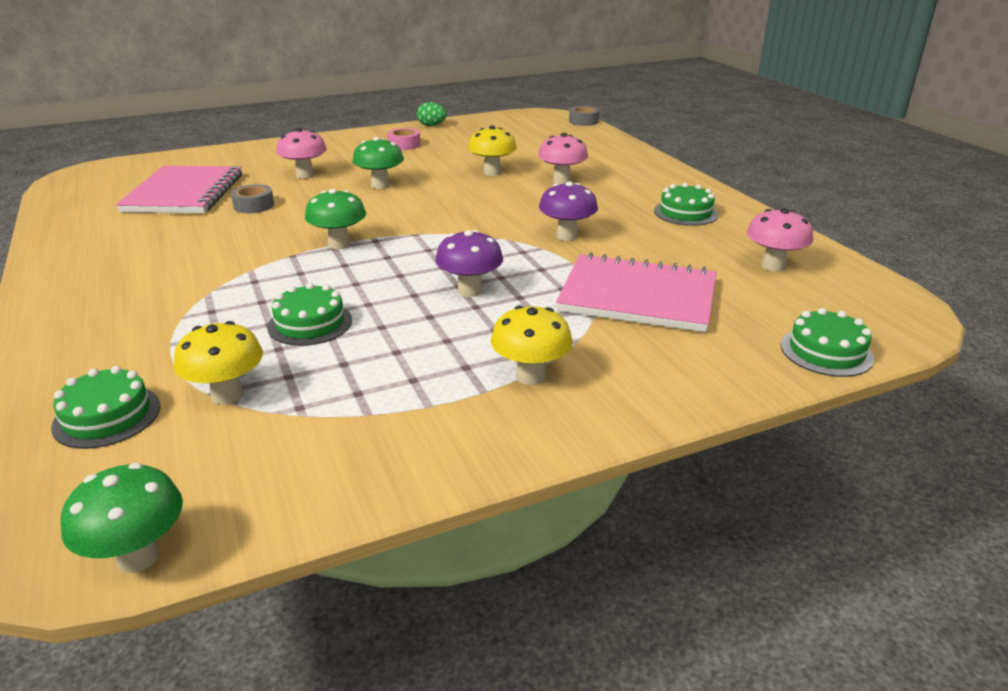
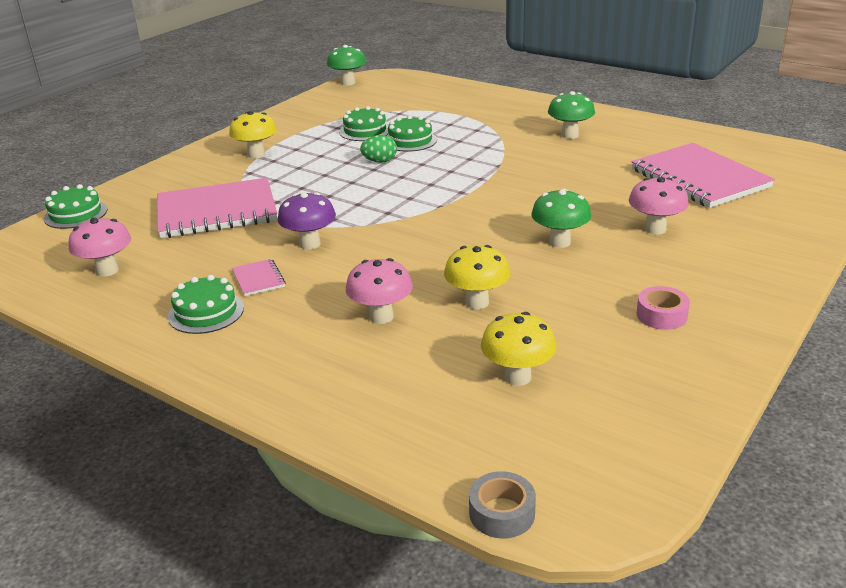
camera: 150 degrees right, 0 degrees up
(107, 416) = (433, 95): green cake -> green cake (365, 131)
(227, 395) = (396, 112): yellow mushroom -> yellow mushroom (517, 377)
(254, 205) = (616, 187): grey tape -> none
(339, 244) = (481, 181): green mushroom -> green mushroom (570, 135)
(432, 125) = (715, 379): green egg -> green egg (380, 161)
(470, 291) = (339, 181): purple mushroom -> none
(631, 222) = (258, 279): none -> pink notebook

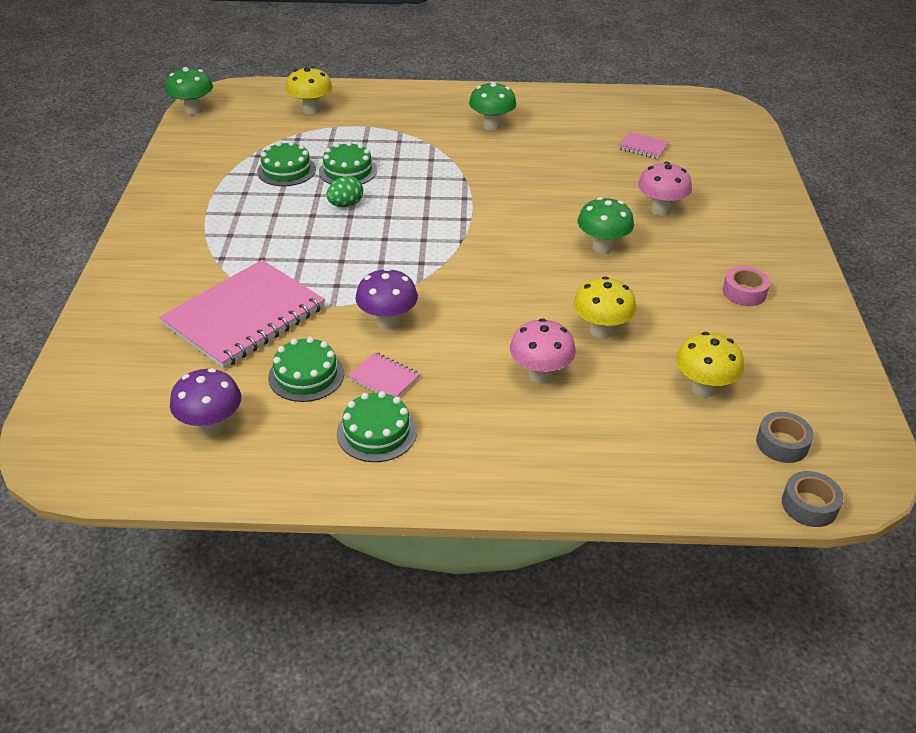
camera: 35 degrees left, 10 degrees up
(75, 214) = (78, 373): green cake -> green cake (306, 375)
(107, 270) = (211, 427): pink mushroom -> purple mushroom
(256, 155) = (201, 233): yellow mushroom -> yellow mushroom (311, 110)
(540, 450) = (782, 443): none -> grey tape
(699, 178) = (643, 147): pink notebook -> pink notebook, size x0.42

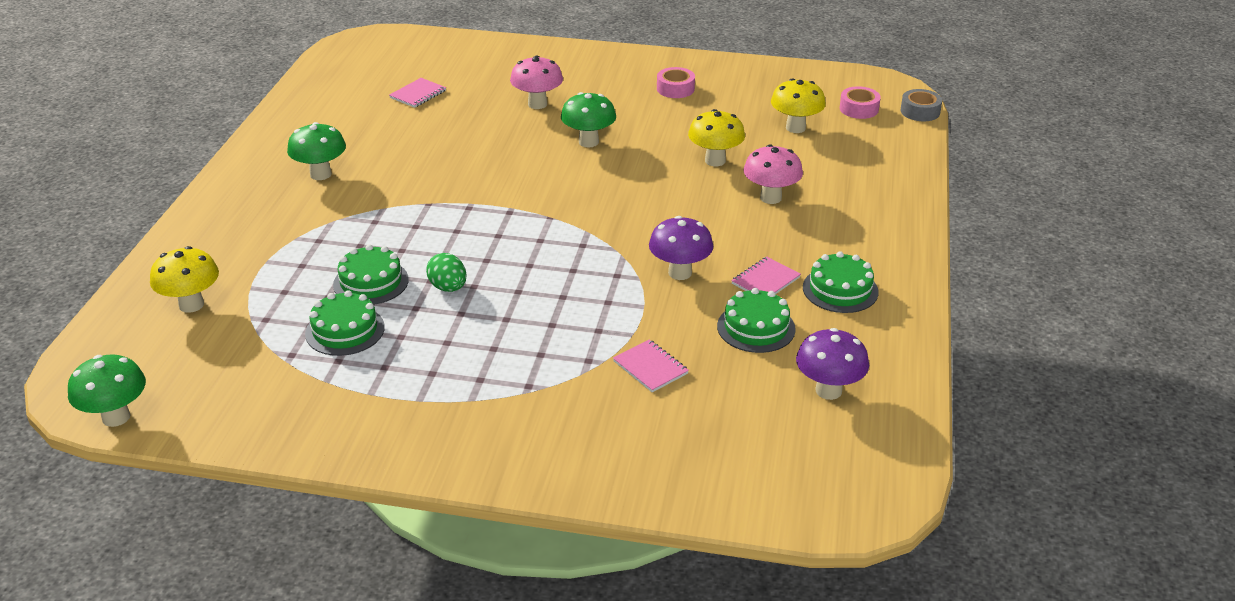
camera: 80 degrees left, 5 degrees down
(245, 317) = (650, 367): pink notebook -> pink notebook, size x0.42
(782, 443) = (859, 109): grey tape -> pink tape

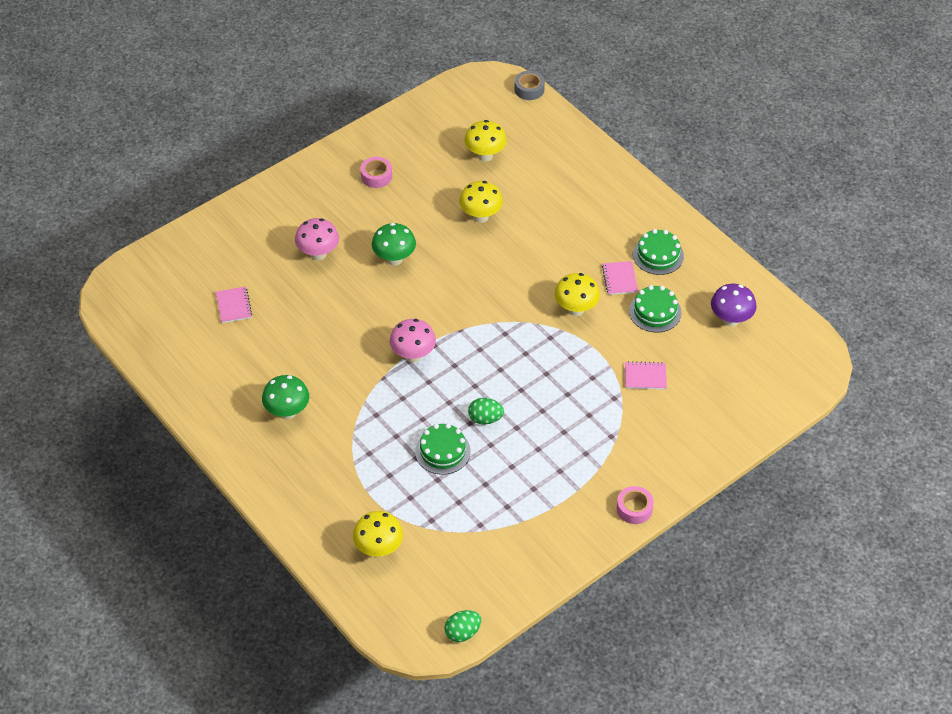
camera: 50 degrees left, 15 degrees up
(116, 417) = (462, 633): green mushroom -> green egg
(345, 330) = (480, 488): green cake -> none
(680, 273) = (576, 309): purple mushroom -> yellow mushroom
(770, 198) = (545, 220): pink mushroom -> pink mushroom (413, 355)
(859, 109) = (496, 112): pink tape -> pink tape (634, 508)

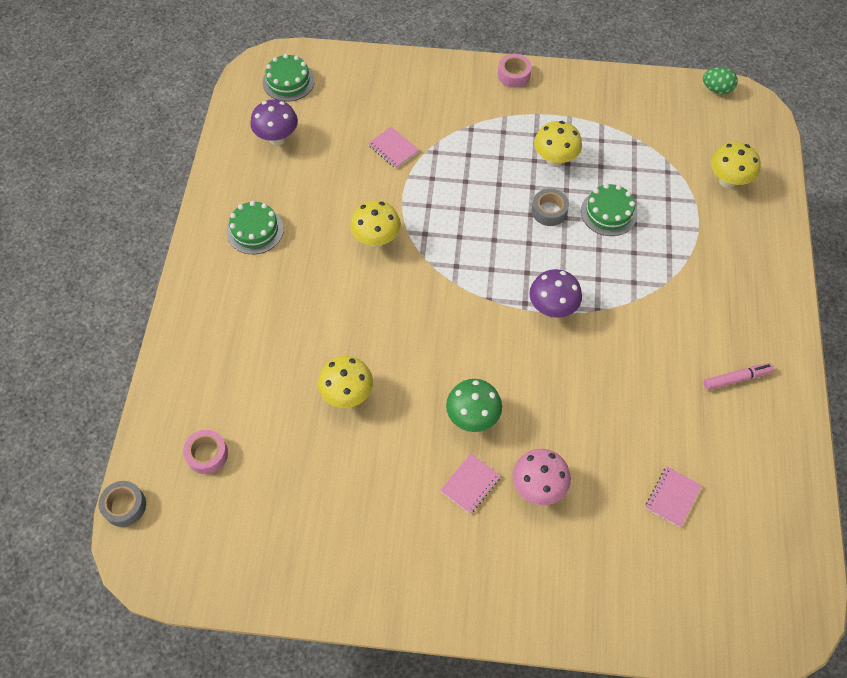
camera: 135 degrees left, 10 degrees up
(250, 403) = (736, 378): none -> pink marker
(287, 412) = (709, 343): green mushroom -> none
(376, 176) = (390, 534): pink tape -> pink tape (207, 454)
(413, 355) = (552, 308): pink mushroom -> purple mushroom
(485, 155) = (263, 461): yellow mushroom -> yellow mushroom (554, 160)
(485, 419) = (549, 211): green egg -> grey tape
(619, 279) = (311, 236): pink notebook -> pink notebook (470, 484)
(655, 312) = (321, 188): green cake -> green cake (288, 81)

